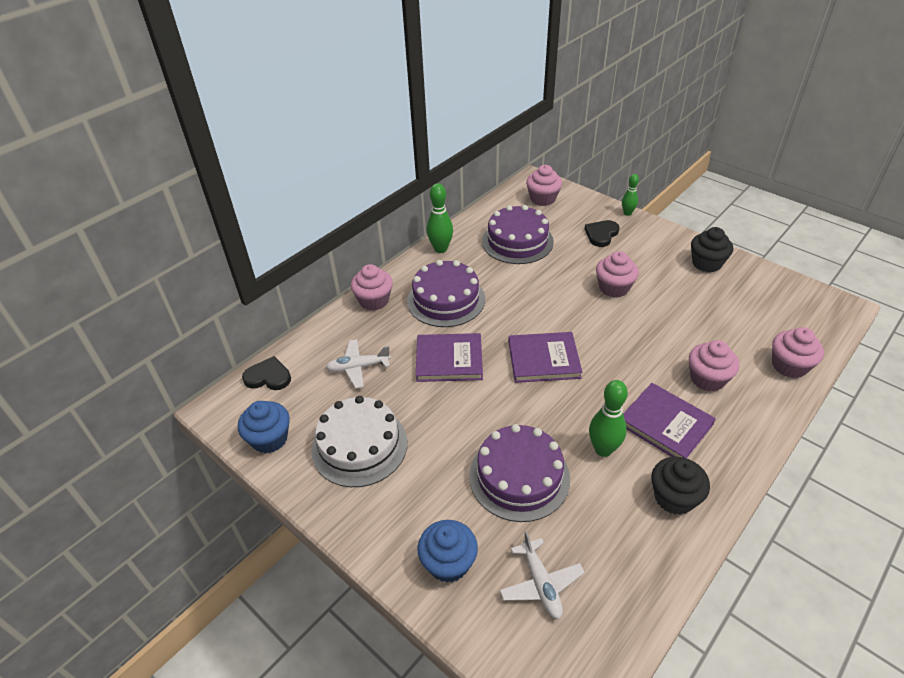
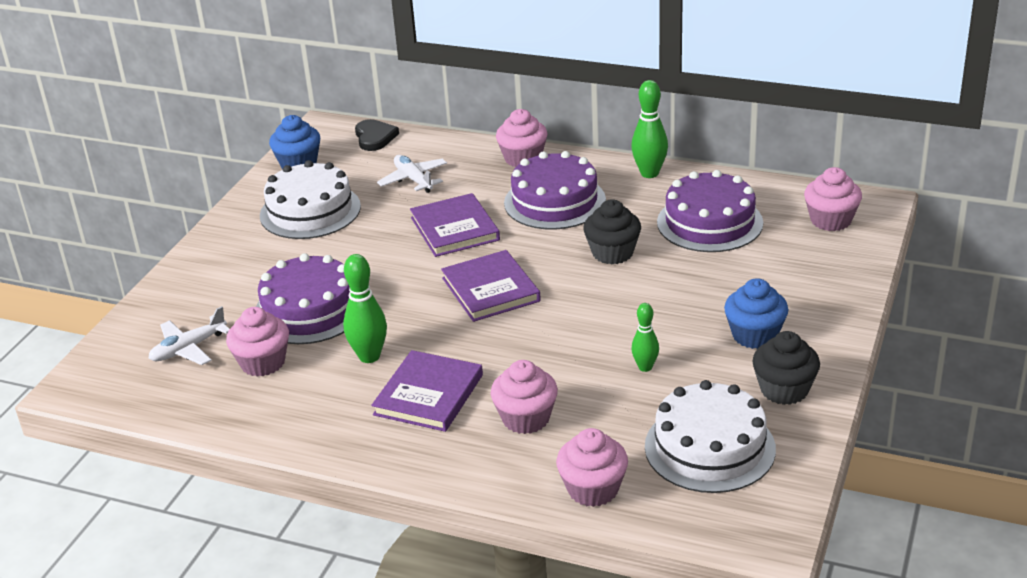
camera: 70 degrees right, 10 degrees down
(448, 563) = (196, 293): blue cupcake -> blue cupcake (754, 335)
(601, 234) = (781, 285): black heart -> none
(614, 288) = (664, 316): pink cupcake -> pink cupcake (263, 362)
(627, 213) = (858, 298): green bowling pin -> green bowling pin (645, 367)
(674, 497) = (321, 415): black cupcake -> black cupcake (612, 253)
(755, 306) = (709, 447): none -> white cake

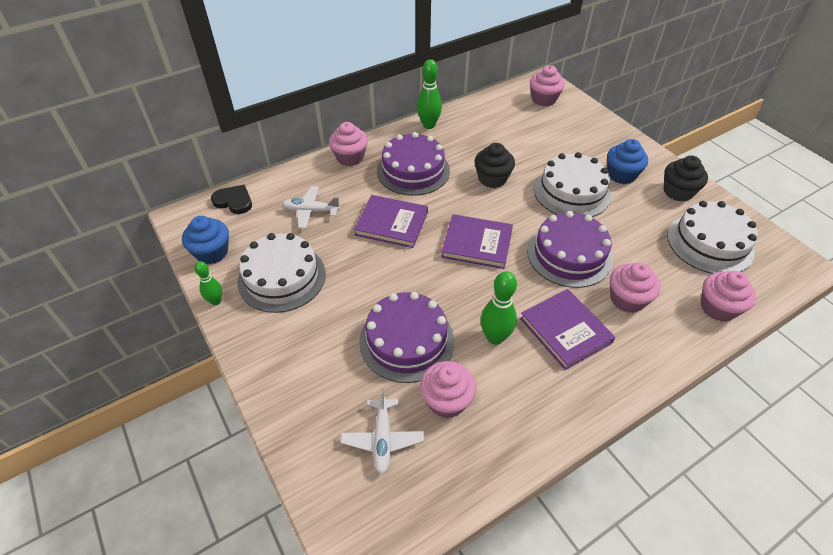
camera: 55 degrees left, 15 degrees up
(645, 367) = (616, 226): green bowling pin -> green bowling pin (216, 301)
(666, 313) = (571, 192): none -> white cake
(709, 222) = (502, 133): purple cake -> purple cake (569, 255)

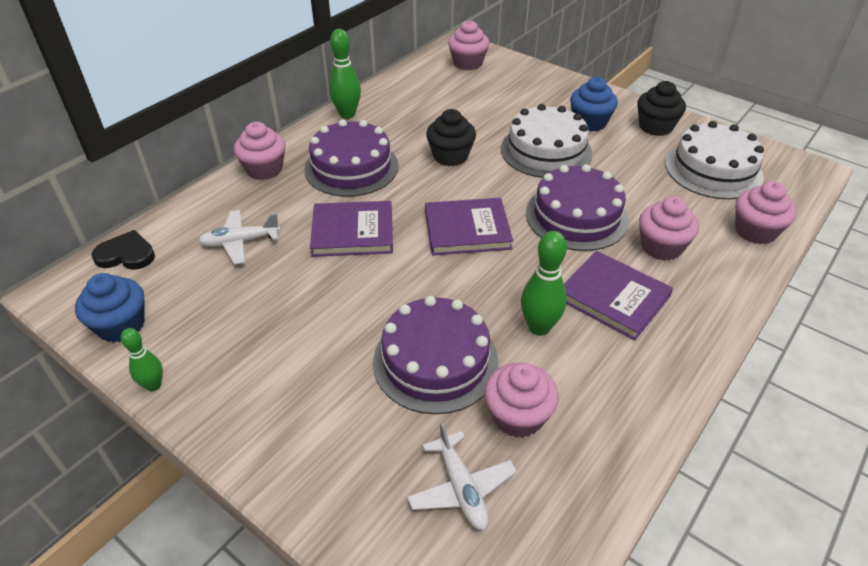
camera: 20 degrees left, 5 degrees down
(282, 277) = (236, 331): white cake -> none

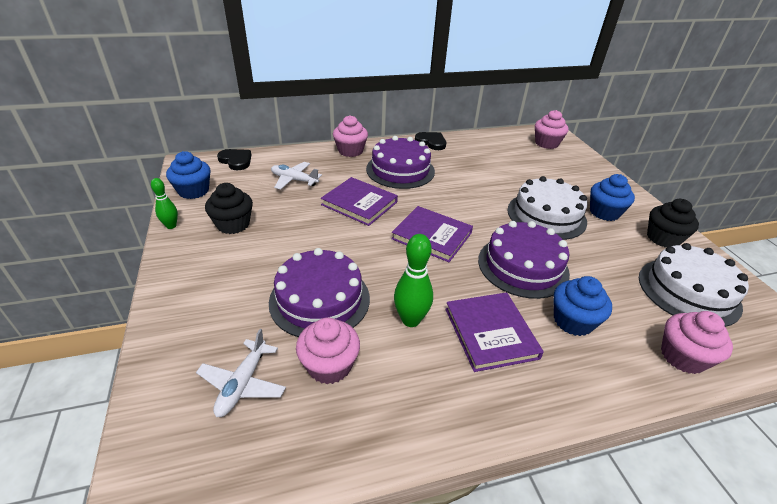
camera: 35 degrees right, 5 degrees down
(347, 114) = (431, 142): green bowling pin -> black heart
(450, 156) = (471, 190): black cupcake -> black cupcake (233, 224)
(661, 247) = (573, 321): pink cupcake -> blue cupcake

